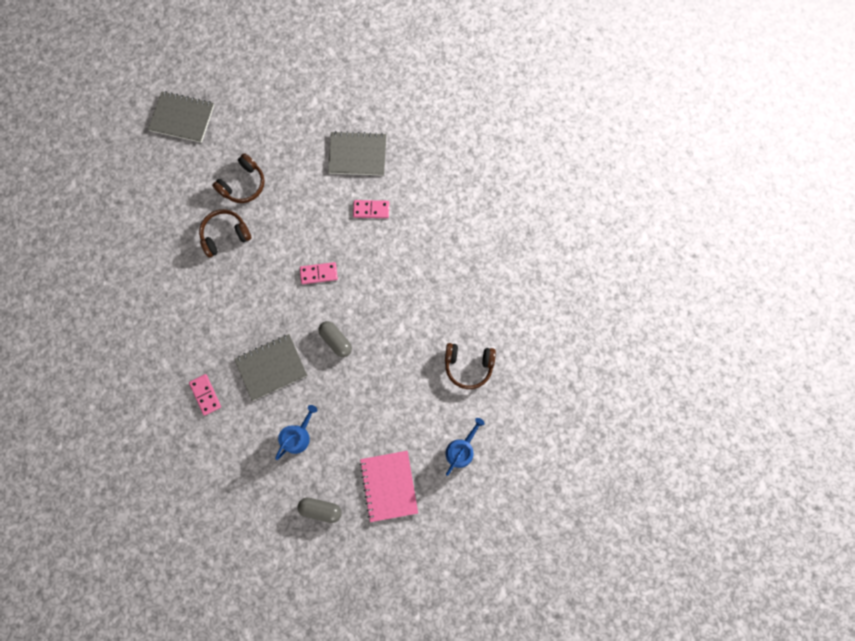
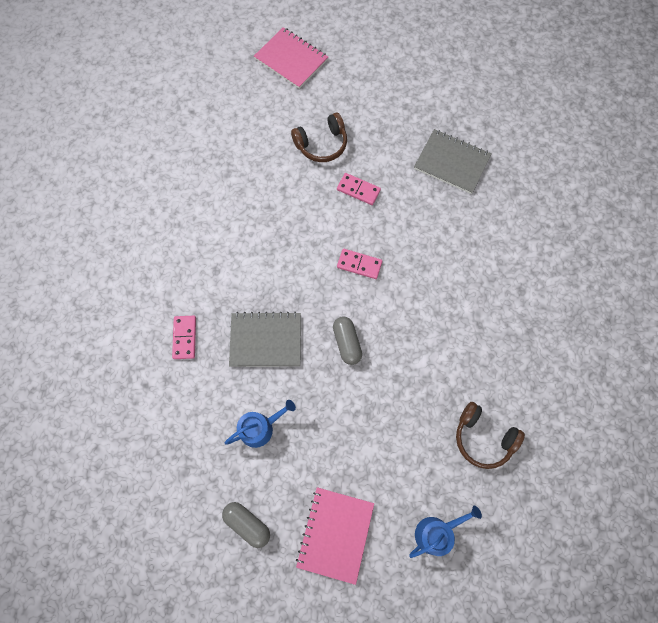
camera: 25 degrees right, 5 degrees down
(182, 118) = (291, 59): grey notebook -> pink notebook
(225, 235) = (281, 186): brown headphones -> none
(371, 209) = (443, 223): pink domino -> pink domino (358, 190)

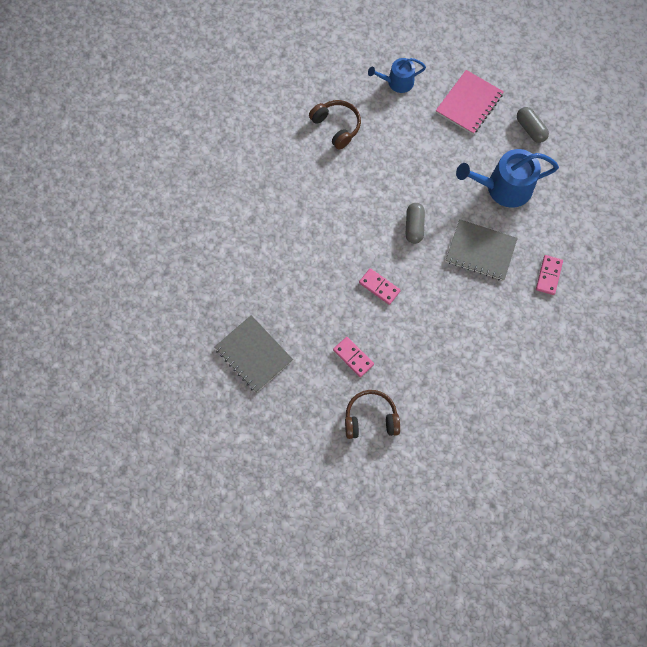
camera: 160 degrees left, 0 degrees up
(260, 427) = (503, 187): blue watering can -> blue watering can, size x1.67
(291, 59) = (367, 535): pink notebook -> none

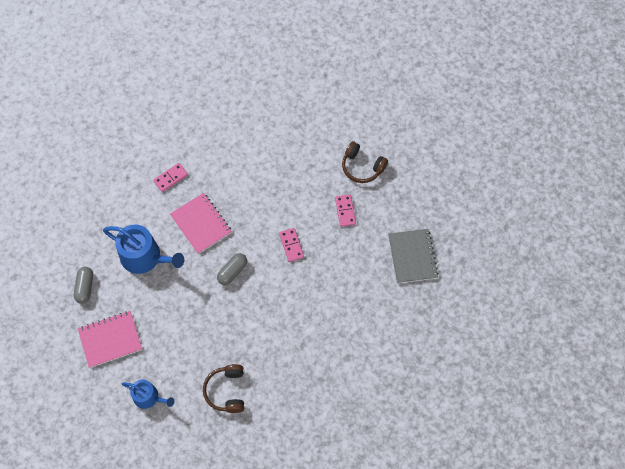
camera: 145 degrees left, 5 degrees down
(480, 251) = (201, 224): grey notebook -> pink notebook

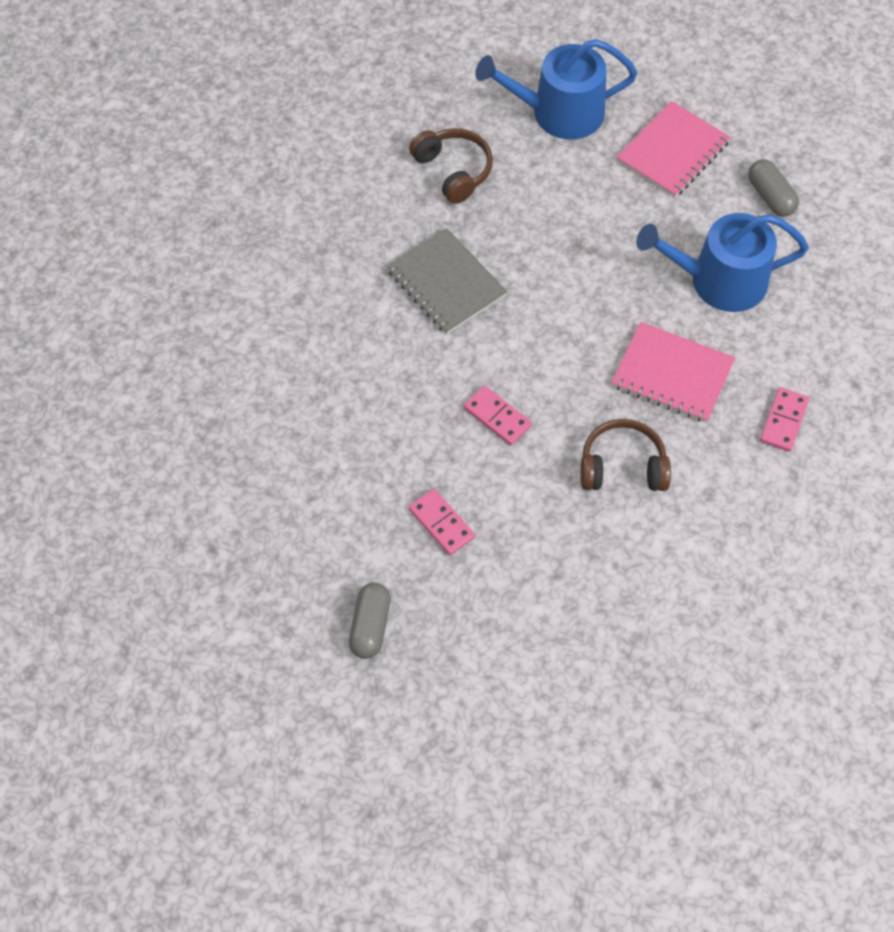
camera: 150 degrees right, 5 degrees down
(149, 397) = (558, 113): blue watering can -> blue watering can, size x1.67
(232, 271) = (564, 329): grey capsule -> grey capsule (370, 626)
(362, 167) = (460, 623): brown headphones -> brown headphones (622, 466)
(412, 256) = (275, 505): grey notebook -> grey notebook (446, 283)

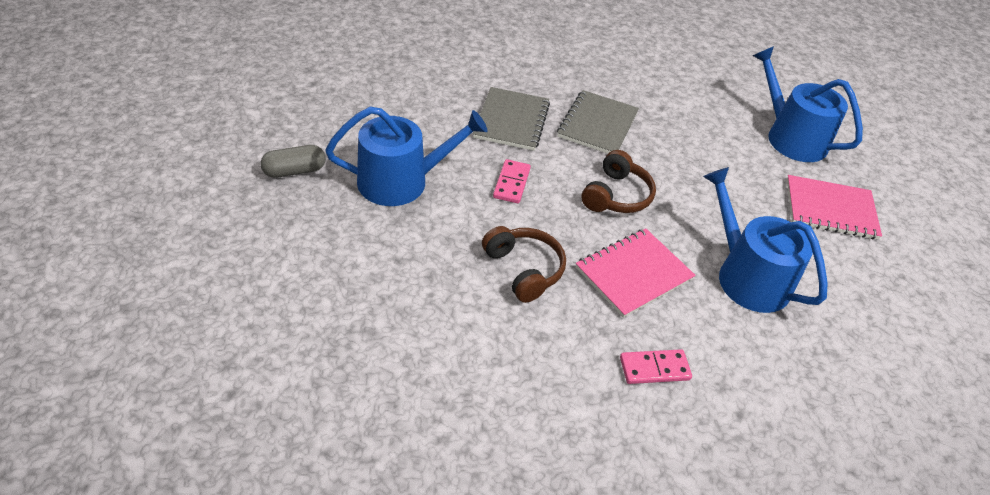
camera: 55 degrees right, 15 degrees down
(395, 366) = (511, 120): none -> grey notebook
(441, 523) = (401, 181): pink domino -> blue watering can
(453, 171) = (688, 101): brown headphones -> brown headphones (616, 195)
(672, 374) = (634, 274): pink notebook -> pink notebook turned 60 degrees clockwise
(770, 196) = (859, 284): grey capsule -> none

